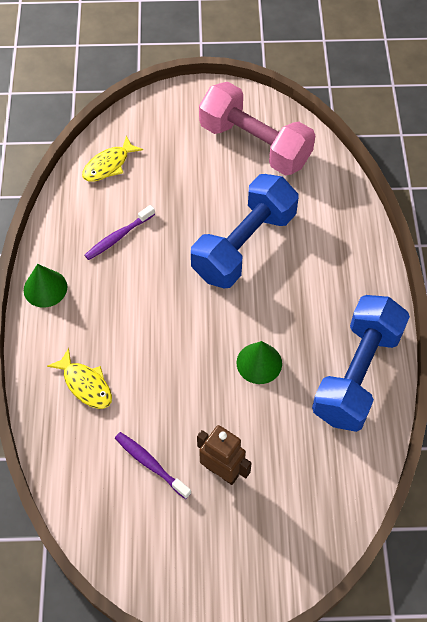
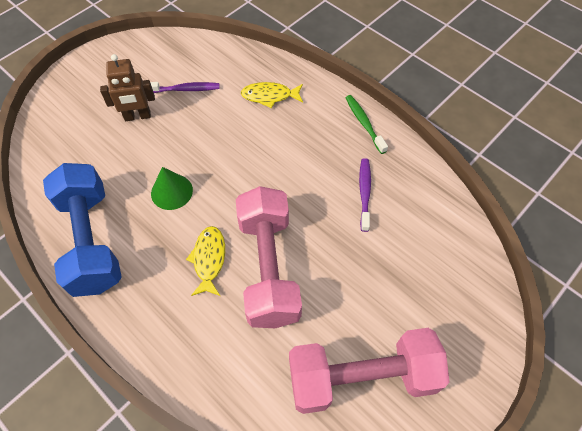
camera: 135 degrees right, 0 degrees up
(45, 288) = (364, 123): green cone -> green toothbrush
(108, 165) = (445, 240): yellow fish -> yellow fish (209, 259)
(244, 245) = (268, 268): blue dumbbell -> pink dumbbell

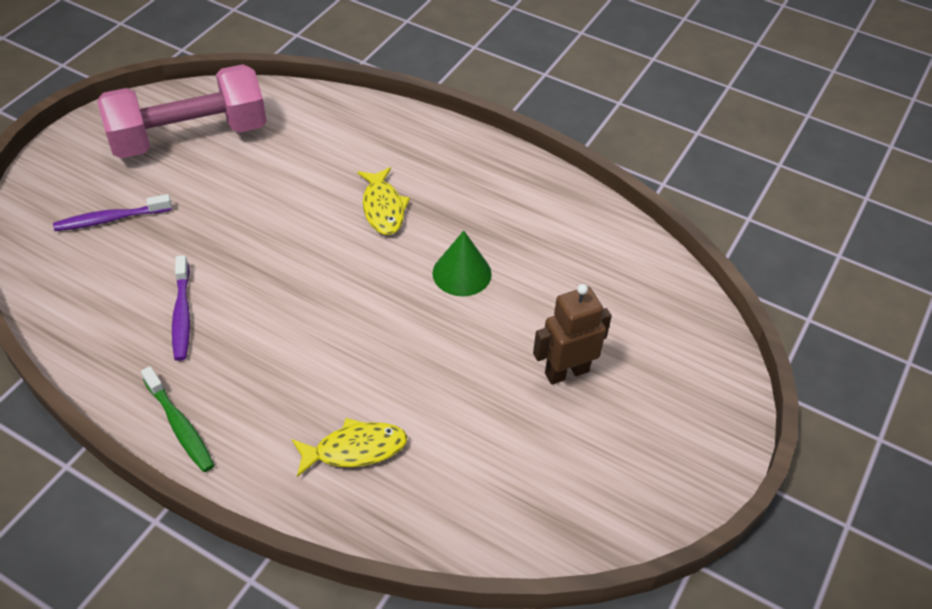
camera: 165 degrees right, 10 degrees down
(91, 240) = (537, 205): blue dumbbell -> none
(185, 89) = (510, 435): purple toothbrush -> purple toothbrush (110, 219)
(268, 268) = (307, 210): pink dumbbell -> none

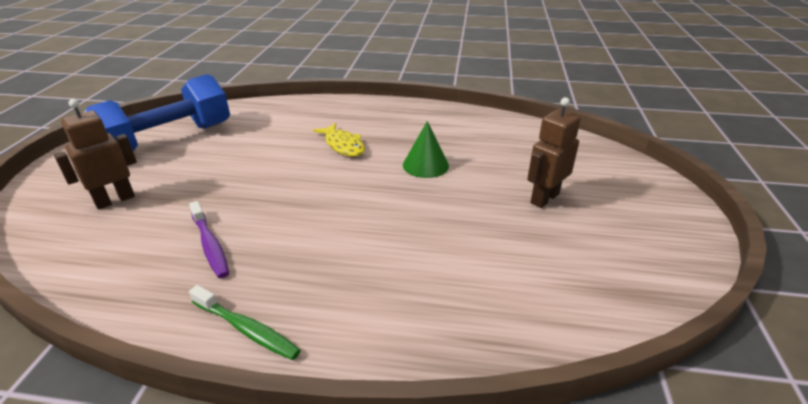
camera: 20 degrees left, 15 degrees down
(110, 219) = (115, 200): purple toothbrush -> brown robot
(189, 136) = (168, 140): pink dumbbell -> blue dumbbell
(355, 449) = (425, 295): yellow fish -> none

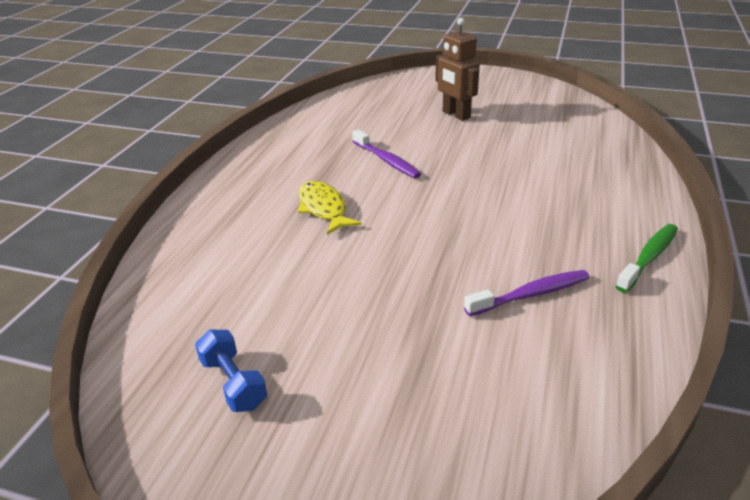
camera: 80 degrees left, 0 degrees up
(115, 200) = (424, 409): brown robot -> none
(168, 140) = (233, 383): blue dumbbell -> blue dumbbell, size x0.41
(343, 145) = (323, 208): yellow fish -> yellow fish turned 90 degrees counterclockwise
(425, 165) = (386, 160): green cone -> purple toothbrush

